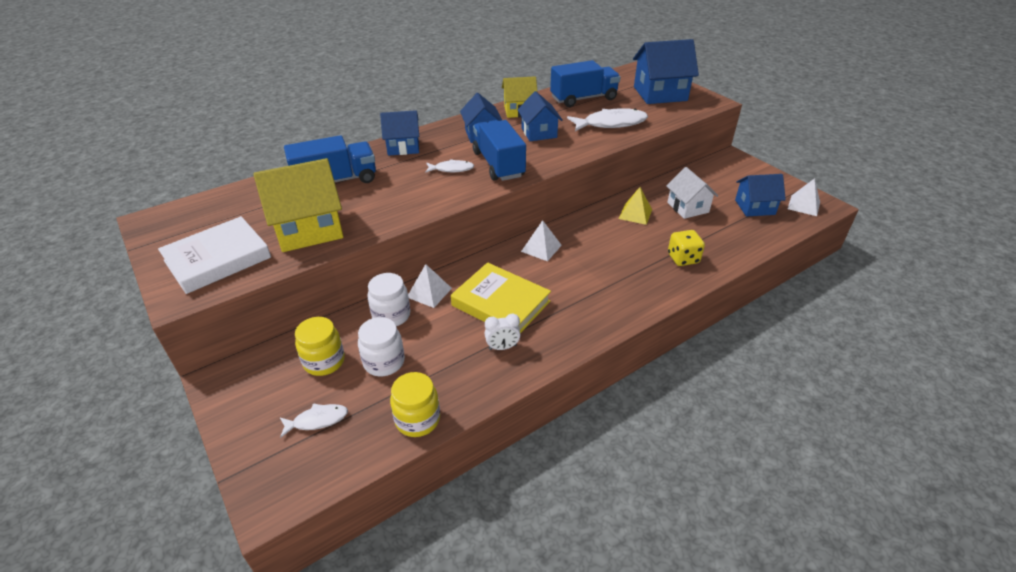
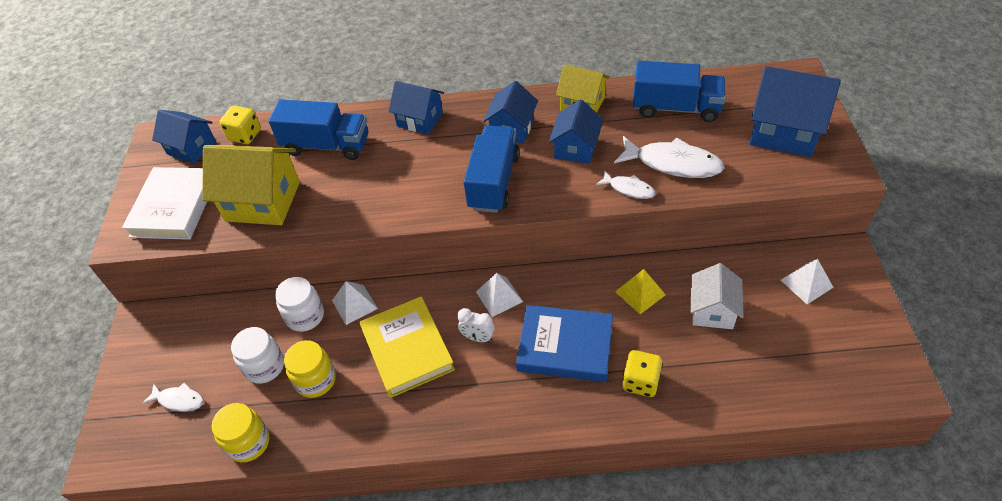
camera: 35 degrees right, 10 degrees up
(218, 259) = (174, 207): white book -> white book turned 75 degrees counterclockwise
(248, 195) = (245, 135): none -> yellow dice
(324, 361) = (221, 341): yellow jar -> yellow jar (315, 380)
(451, 169) = (442, 171): white fish -> white fish (628, 189)
(502, 347) = (370, 402): white clock -> white clock (478, 338)
(615, 258) = (565, 346): none -> blue book
(754, 207) = (801, 347): blue house -> blue house (191, 148)
(803, 205) = (873, 373): white pyramid -> white pyramid (806, 283)

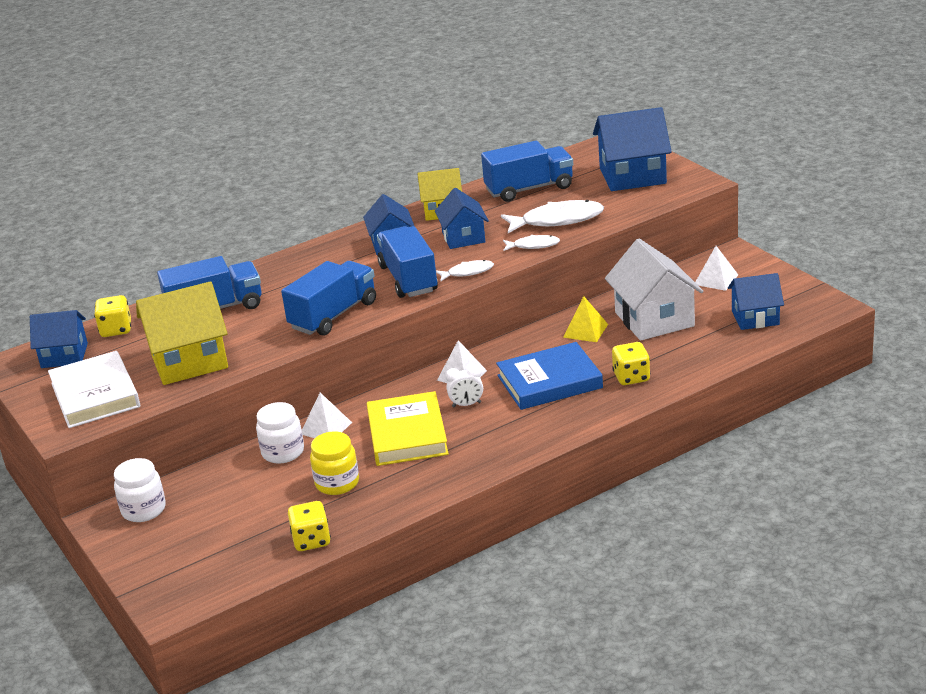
camera: 30 degrees left, 20 degrees down
(179, 400) = (208, 546): white fish -> white fish (467, 272)
(248, 442) = (311, 540): yellow jar -> yellow dice
(264, 366) = (276, 495): white jar -> white jar (144, 510)
(403, 200) = (333, 315): none -> blue truck
(407, 349) = (407, 434): yellow book -> yellow book turned 45 degrees clockwise
(420, 119) = (294, 265): blue house -> blue house (755, 318)
(712, 310) = (654, 319): white house -> white house, size x1.59

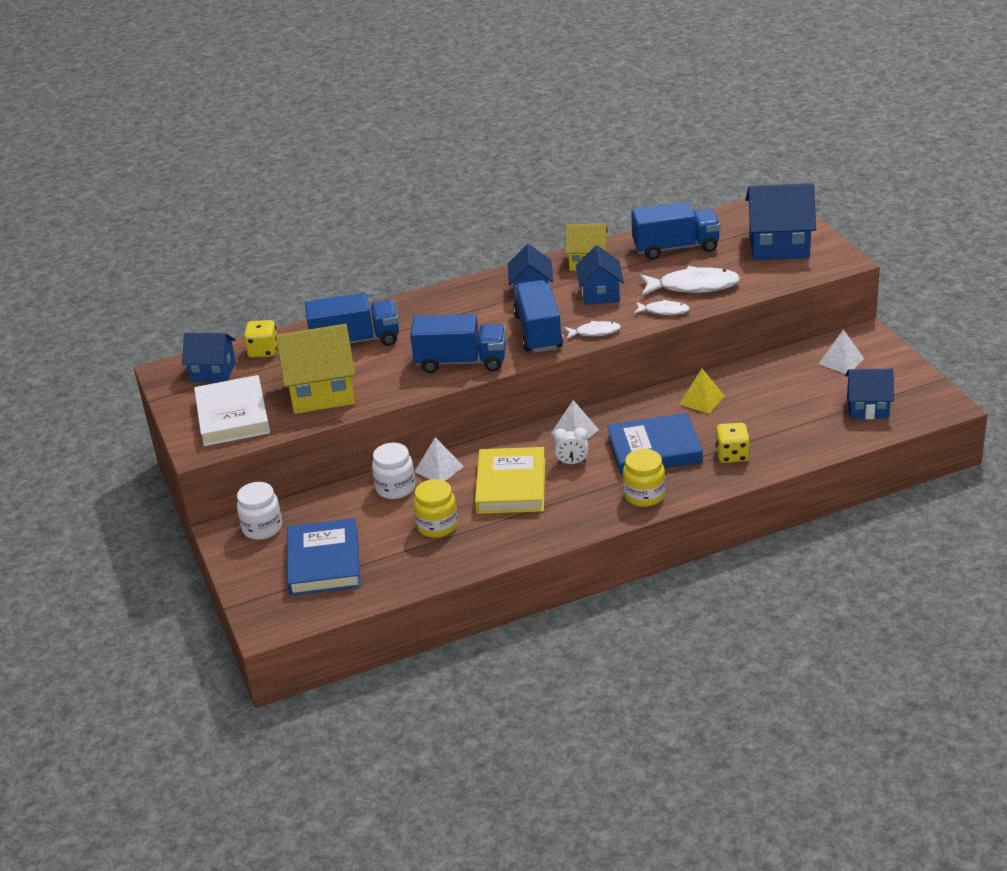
camera: 10 degrees right, 5 degrees up
(220, 535) = (324, 562): none -> blue book
(311, 540) = (402, 579): yellow dice -> none
(333, 315) = (461, 362): blue truck -> blue truck turned 45 degrees clockwise
(551, 426) = (644, 495): none -> yellow jar
(654, 319) = (770, 396): white house -> none

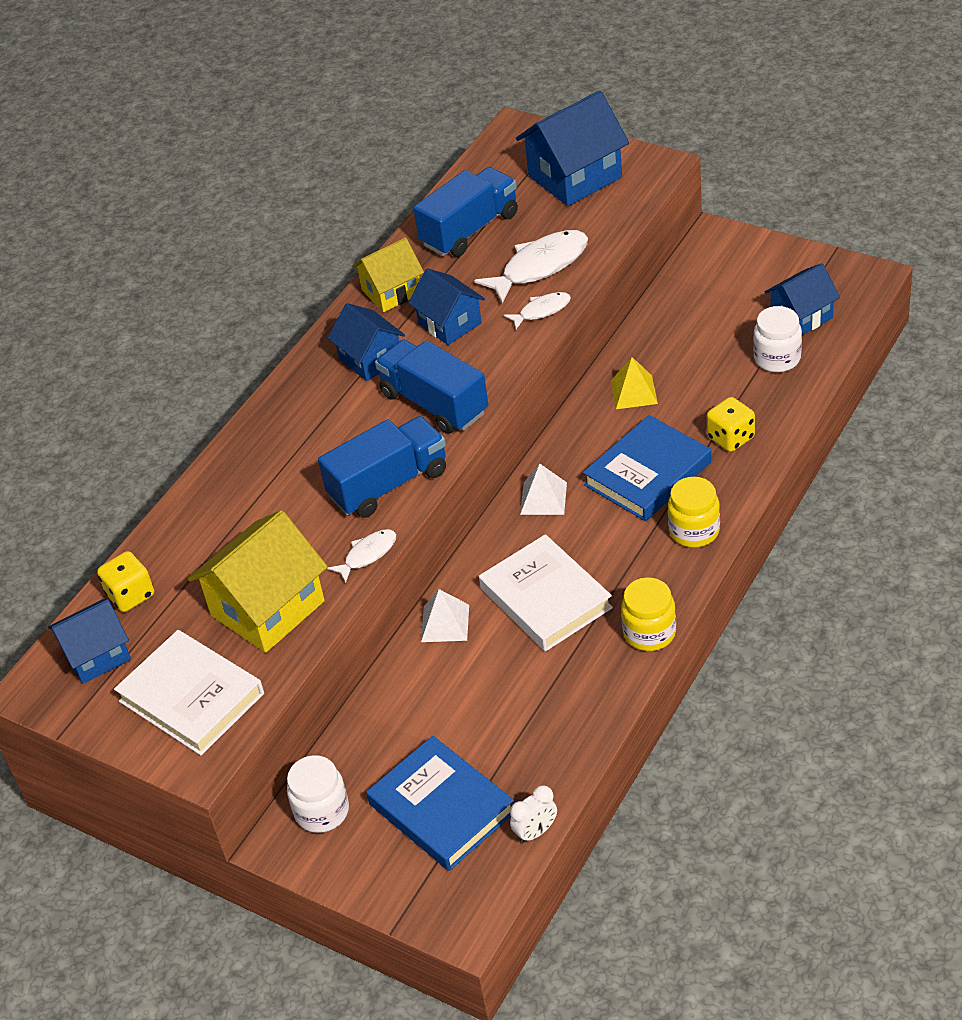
camera: 35 degrees left, 10 degrees up
(355, 341) = (232, 523): blue truck -> none
(395, 488) = (422, 673): white jar -> white jar (777, 358)
(437, 526) = (519, 690): yellow jar -> yellow jar (649, 633)
(511, 486) = (546, 598): yellow book -> white book
(572, 463) = (580, 535): white clock -> white clock (536, 832)
(595, 332) = (496, 372): white fish -> white fish (367, 555)
(841, 361) = (722, 278): white pyramid -> none

